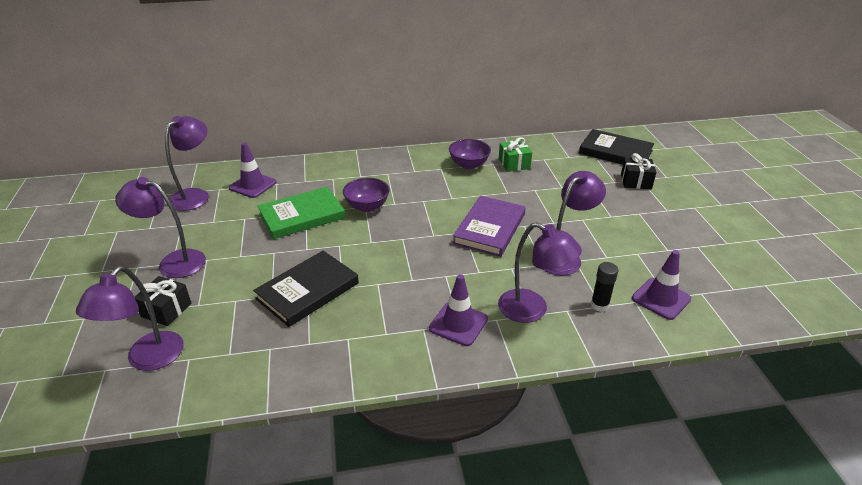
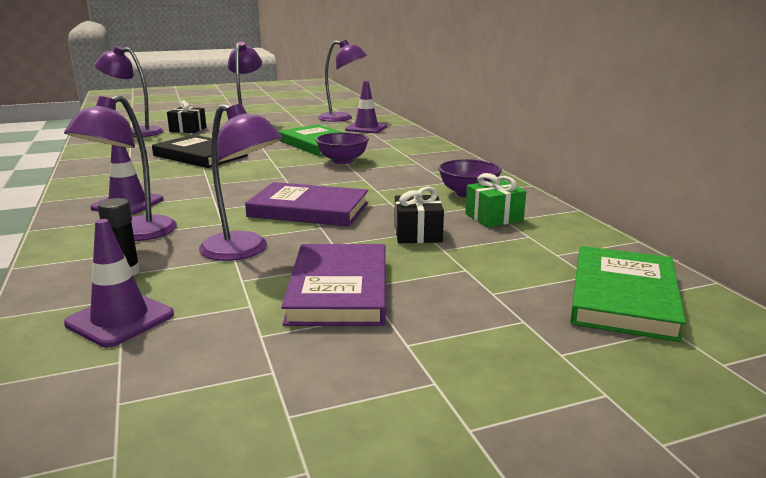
camera: 80 degrees right, 15 degrees down
(615, 152) = (623, 297): black book -> green book
(616, 224) = (339, 289): none -> purple book
(636, 181) = (509, 314): black gift -> black gift (417, 234)

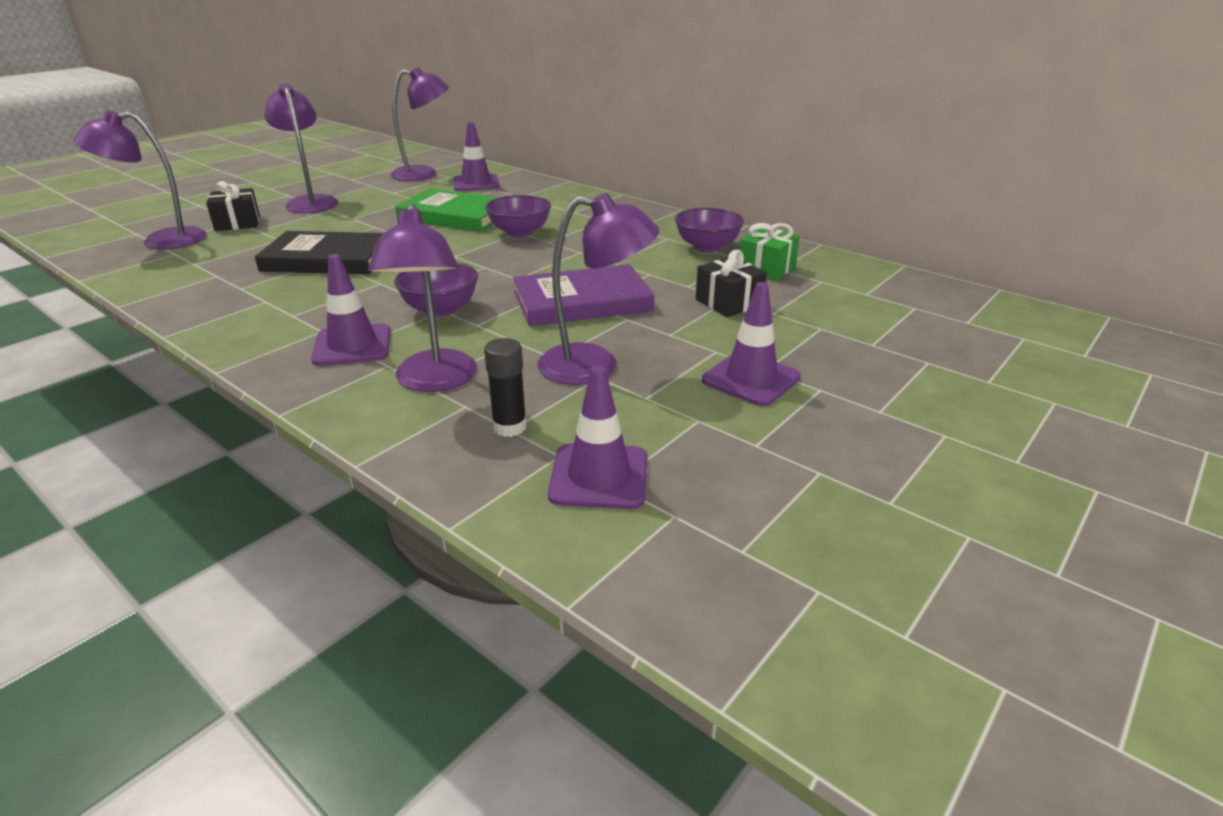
camera: 30 degrees left, 10 degrees up
(211, 195) = (440, 310): none -> purple bowl
(339, 289) = (751, 379): purple book -> purple traffic cone
(623, 297) = (962, 320): green book -> none

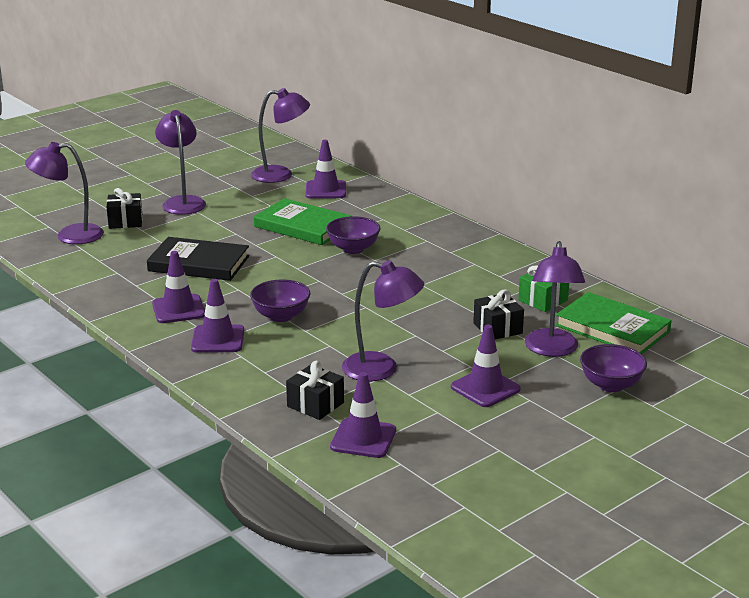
camera: 10 degrees right, 5 degrees down
(297, 312) = (178, 309): none -> purple traffic cone
(435, 381) = (272, 370): purple lamp -> purple lamp (551, 350)
(509, 427) = (315, 404): black glue stick -> black gift
(582, 301) = (387, 318): purple book -> none
(707, 247) = (504, 276): purple bowl -> purple bowl (611, 385)
(868, 292) = (612, 328): none -> green book

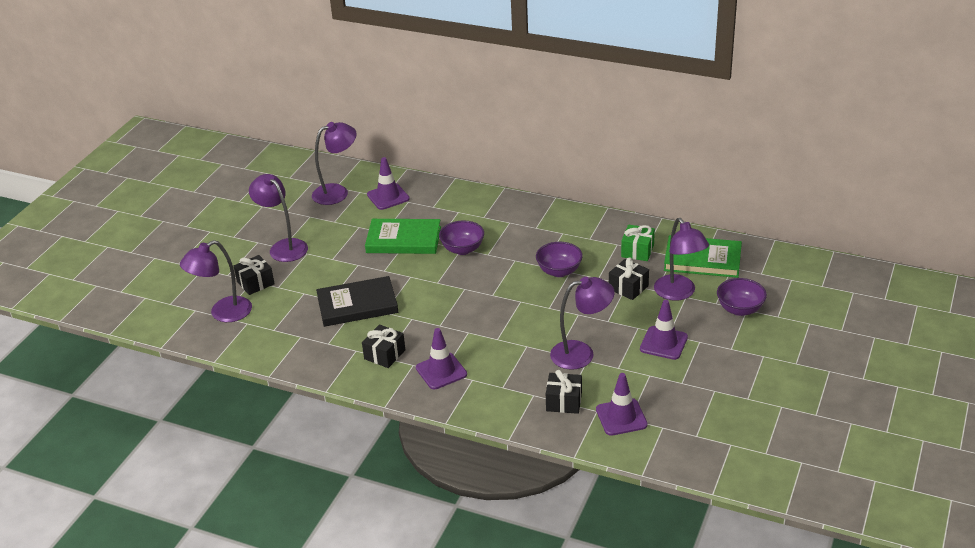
camera: 25 degrees left, 10 degrees up
(178, 309) = (384, 354): purple traffic cone -> black gift
(281, 316) = (467, 332): purple bowl -> purple bowl (559, 271)

